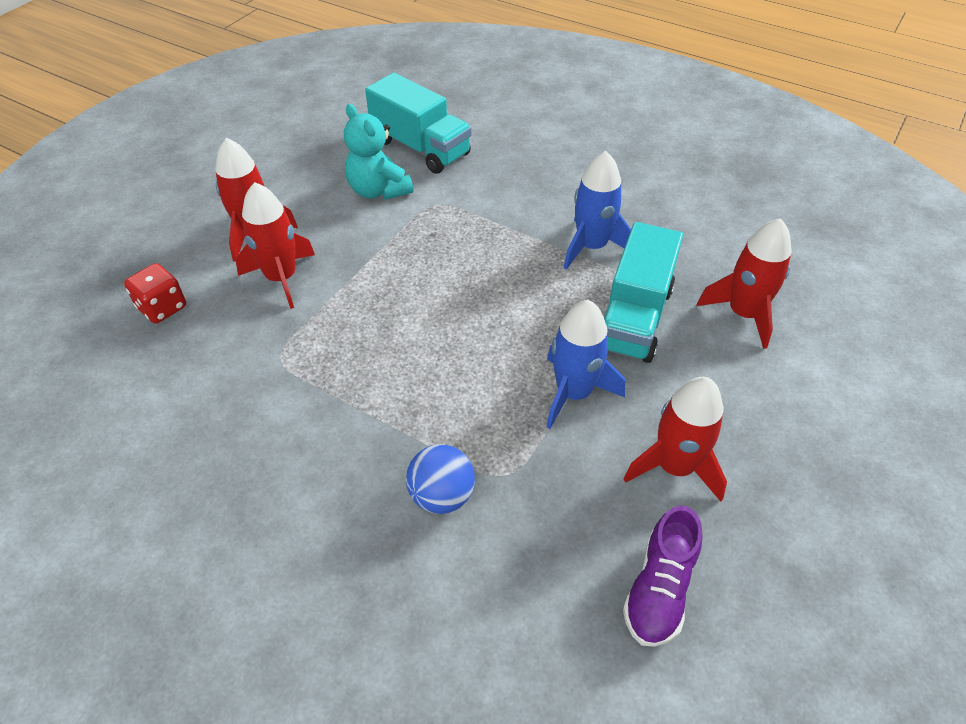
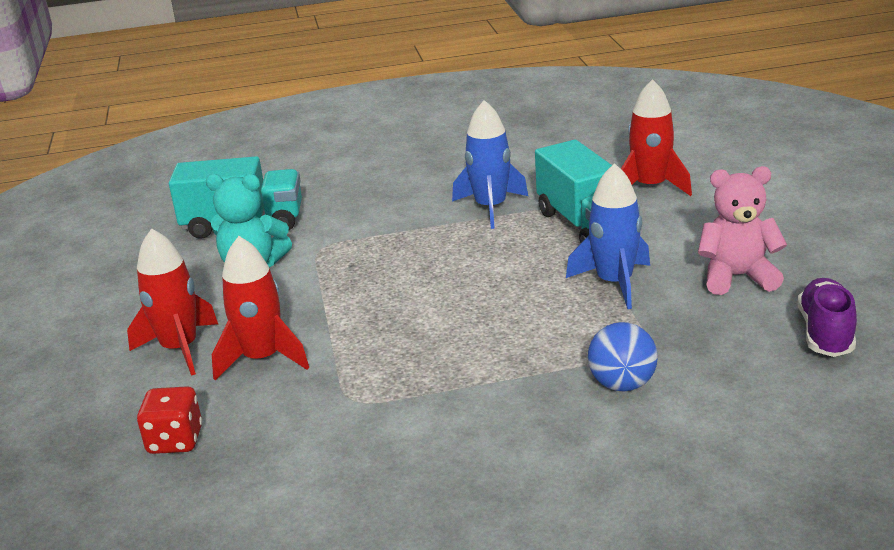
camera: 40 degrees left, 20 degrees down
(659, 589) = (825, 333): purple shoe -> purple shoe turned 150 degrees counterclockwise
(675, 467) = (737, 277): red rocket -> pink teddy bear

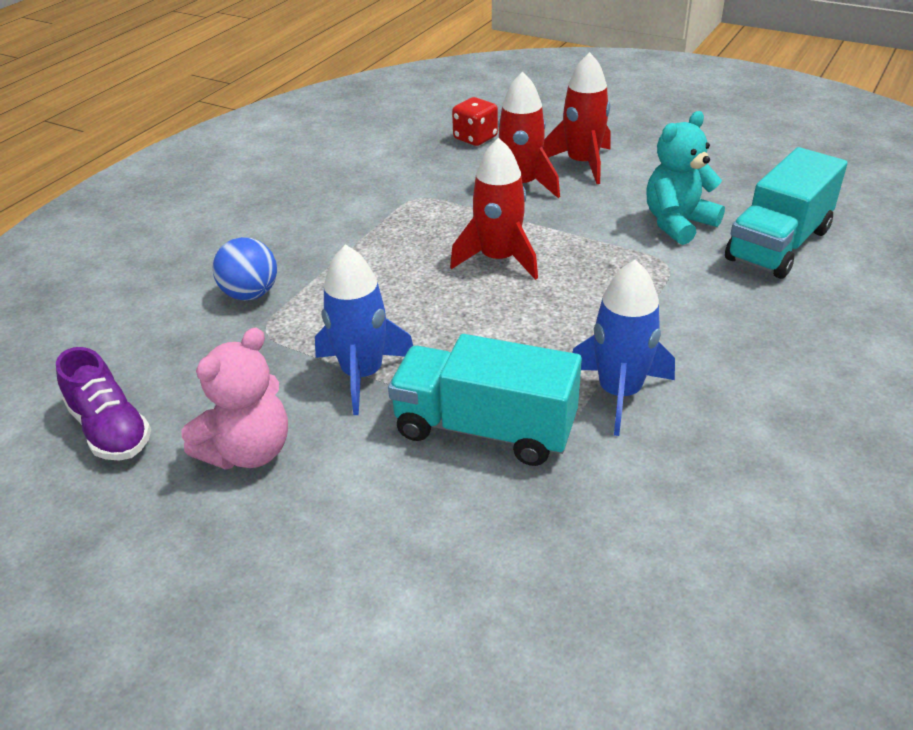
camera: 130 degrees right, 10 degrees up
(650, 187) = (502, 548): red rocket -> red rocket (499, 259)

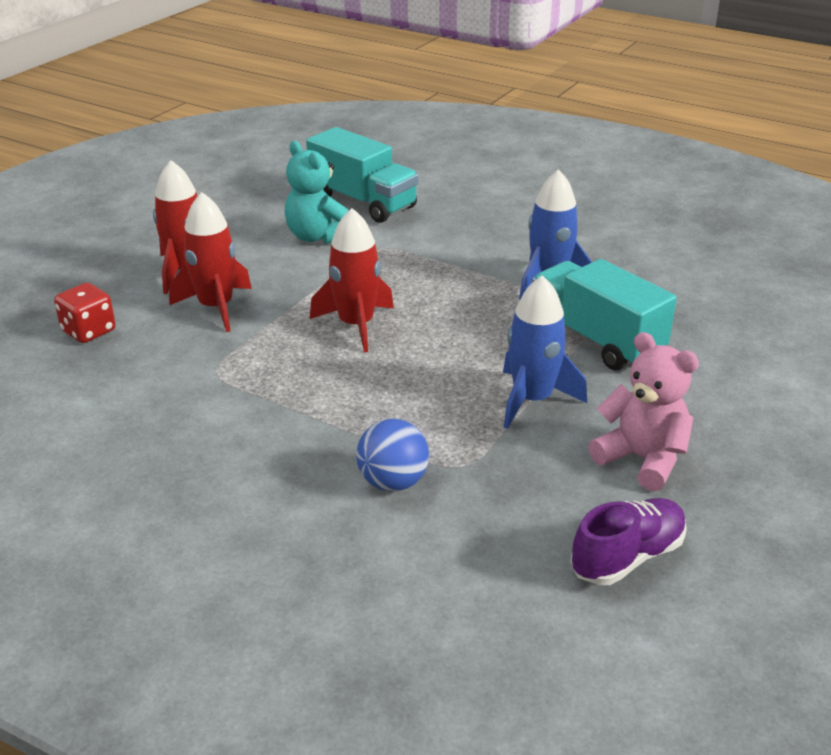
camera: 90 degrees left, 5 degrees down
(485, 429) = (595, 339): turquoise truck -> turquoise truck turned 120 degrees clockwise

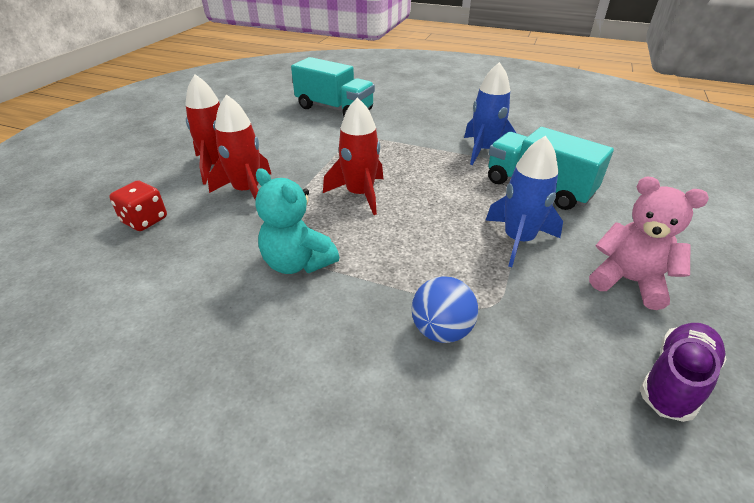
camera: 10 degrees left, 5 degrees up
(318, 237) = (310, 133): turquoise teddy bear -> turquoise teddy bear (297, 263)

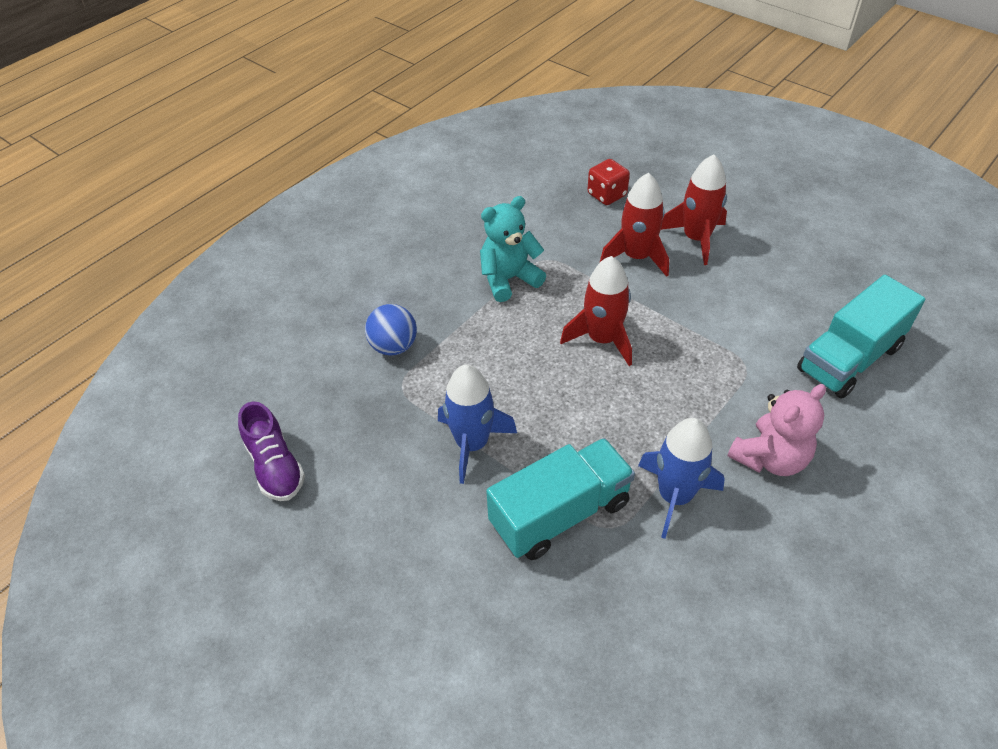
camera: 110 degrees right, 10 degrees up
(628, 281) = (376, 505): pink teddy bear -> pink teddy bear (770, 458)

